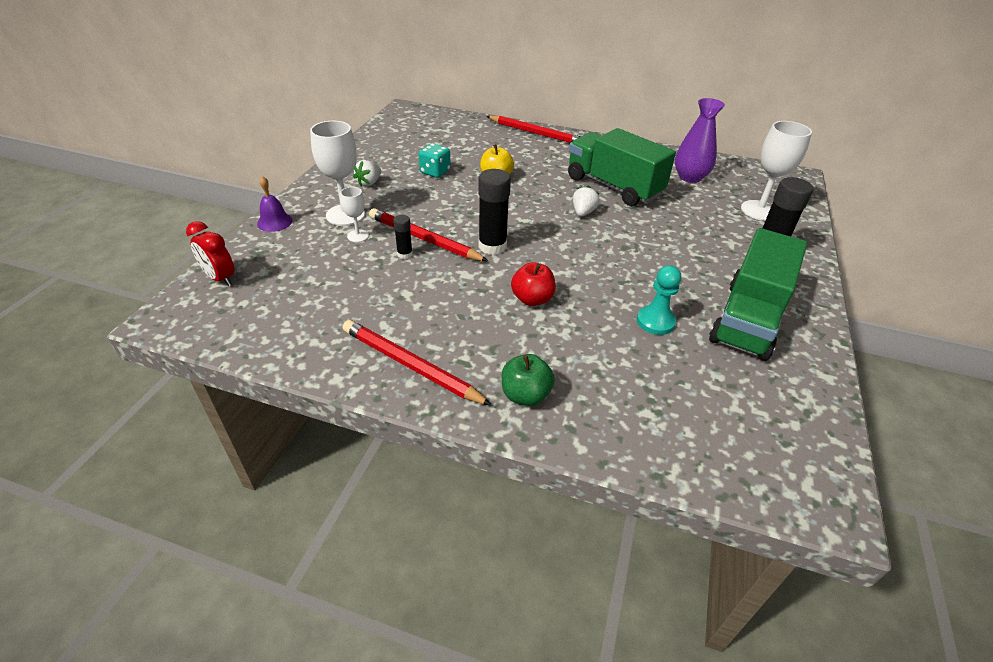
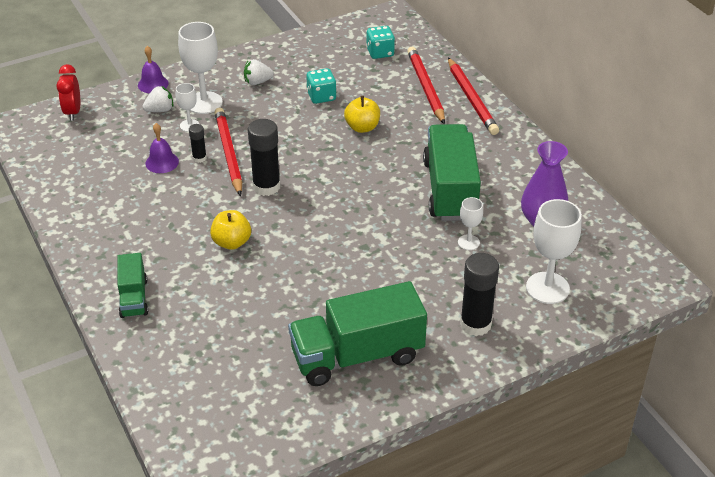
camera: 45 degrees right, 0 degrees up
(376, 274) = (162, 162): none -> purple bell
(410, 365) = (99, 237): red pencil -> red pencil (425, 87)
(433, 131) = (380, 52): none -> turquoise dice
(525, 395) = (134, 298): green apple -> green truck
(532, 299) = (232, 242): red apple -> yellow apple
(583, 212) = (381, 199): white strawberry -> white strawberry (160, 110)
(655, 321) = (287, 312): turquoise pawn -> none
(677, 210) = (468, 242): none -> white goblet

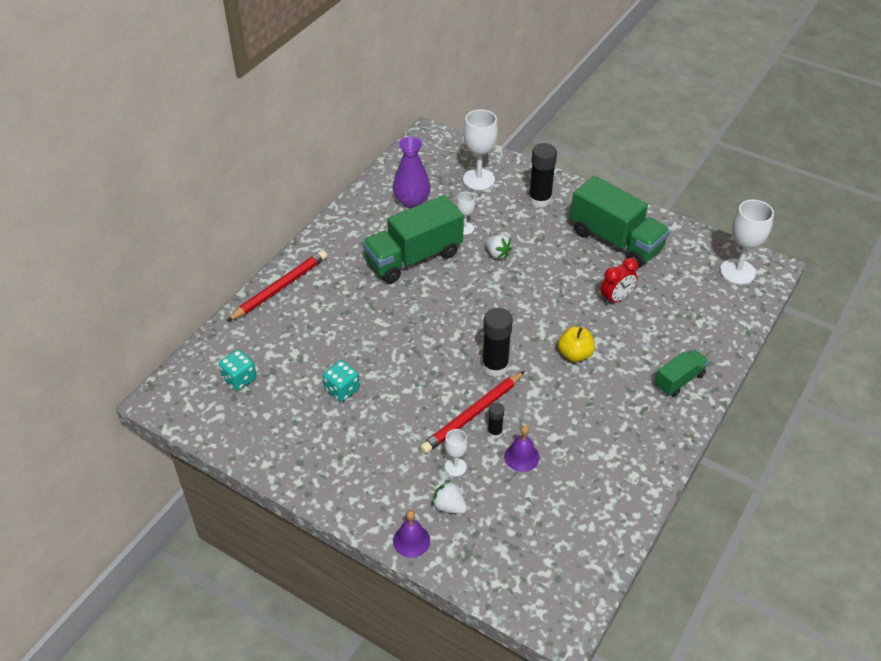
camera: 120 degrees left, 5 degrees up
(73, 112) = (507, 584): red clock -> red clock (616, 298)
(204, 103) = (412, 476): white goblet -> white goblet (737, 272)
(257, 82) = (350, 451): white strawberry -> white strawberry (497, 254)
(362, 127) = (370, 341): yellow apple -> none
(425, 87) = (280, 323): red pencil -> none

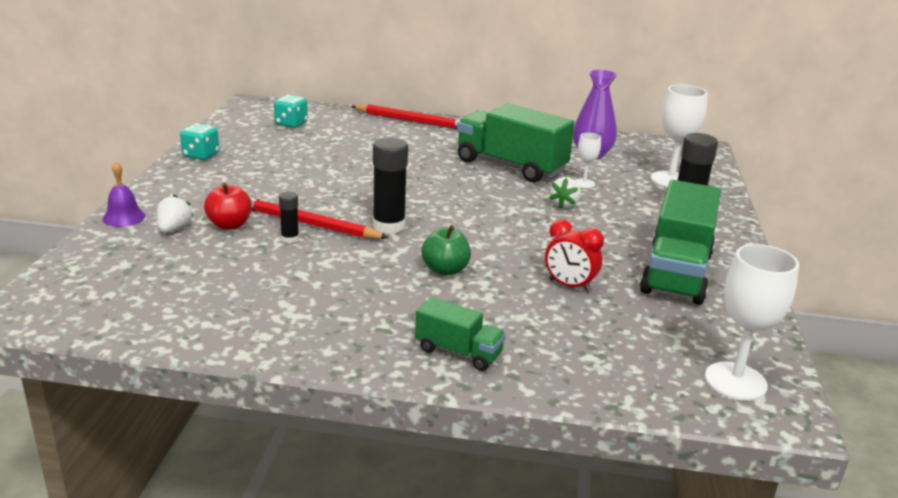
camera: 65 degrees right, 20 degrees down
(342, 390) = (304, 161): turquoise dice -> turquoise dice (201, 155)
(455, 467) = (229, 225): white goblet -> red apple
(521, 457) = (261, 258): purple bell -> none
(575, 354) = (445, 270): yellow apple -> green apple

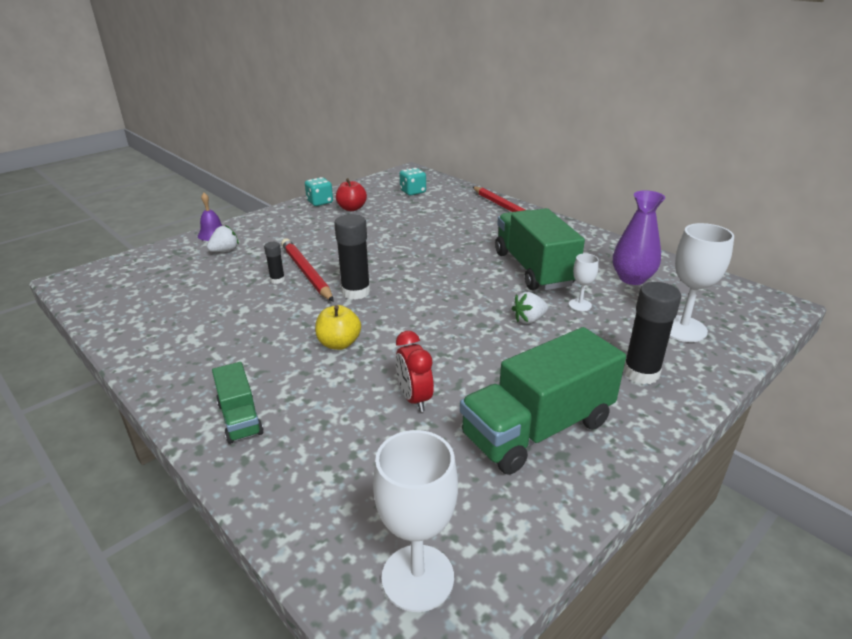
camera: 40 degrees right, 5 degrees up
(229, 225) = (259, 258): red apple -> red apple (352, 208)
(445, 270) = (339, 343): green apple -> yellow apple

